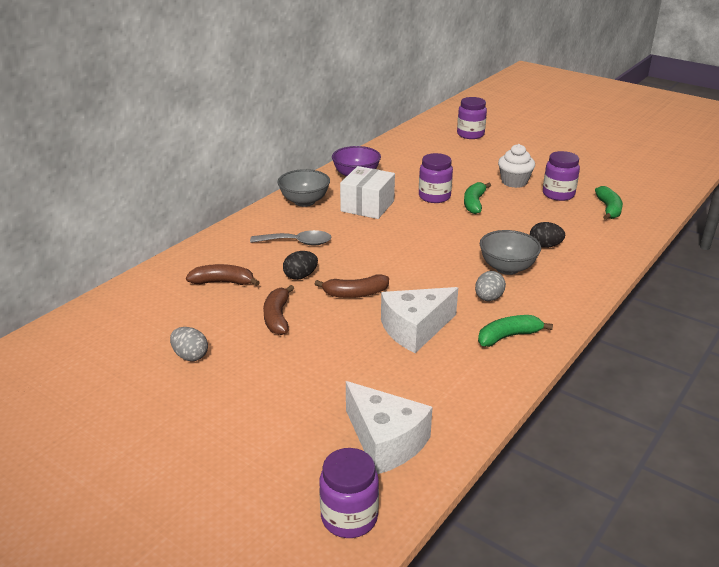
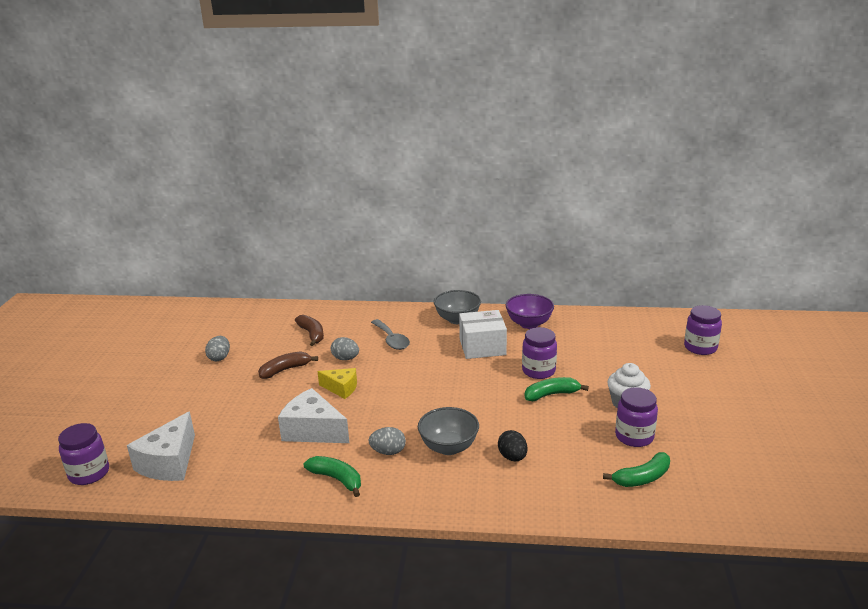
camera: 60 degrees right, 5 degrees down
(300, 276) = (345, 358): black egg -> grey egg
(355, 293) = (341, 388): brown banana -> yellow cheese

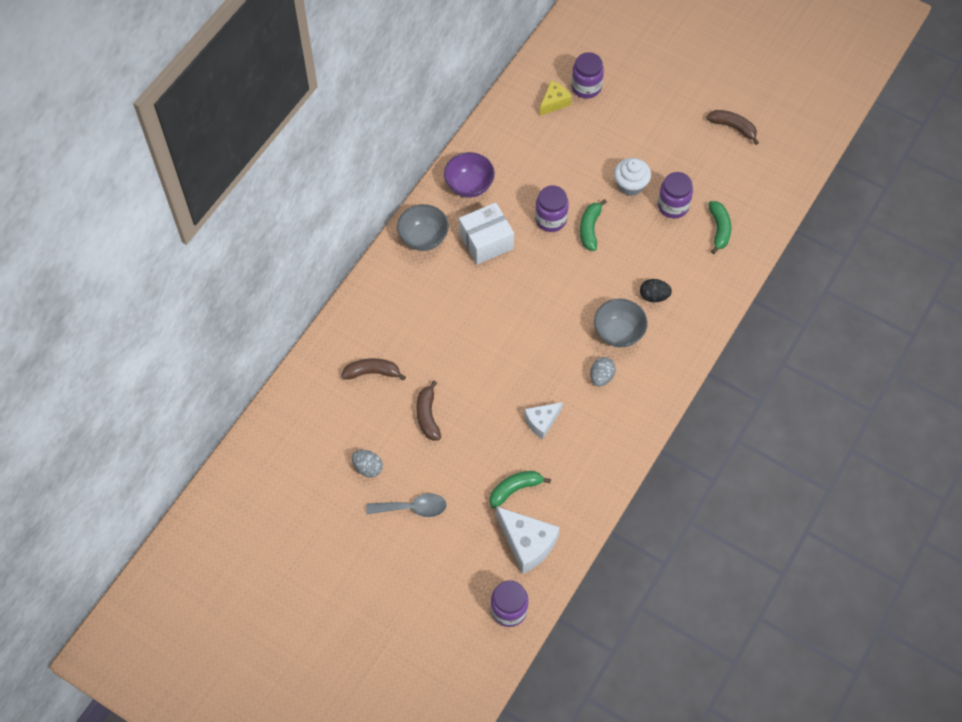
camera: 65 degrees left, 35 degrees up
(313, 431) = (541, 422): white cheese -> white cheese, size x0.61
(337, 479) = (616, 425): green banana -> green banana (515, 489)
(341, 388) = (488, 379): yellow cheese -> yellow cheese (554, 102)
(345, 358) = (438, 359): grey egg -> none
(391, 340) = (427, 308): grey spoon -> grey spoon (413, 508)
(482, 347) = (486, 241): white box -> white box turned 45 degrees clockwise
(782, 448) = (733, 127): none -> brown banana

